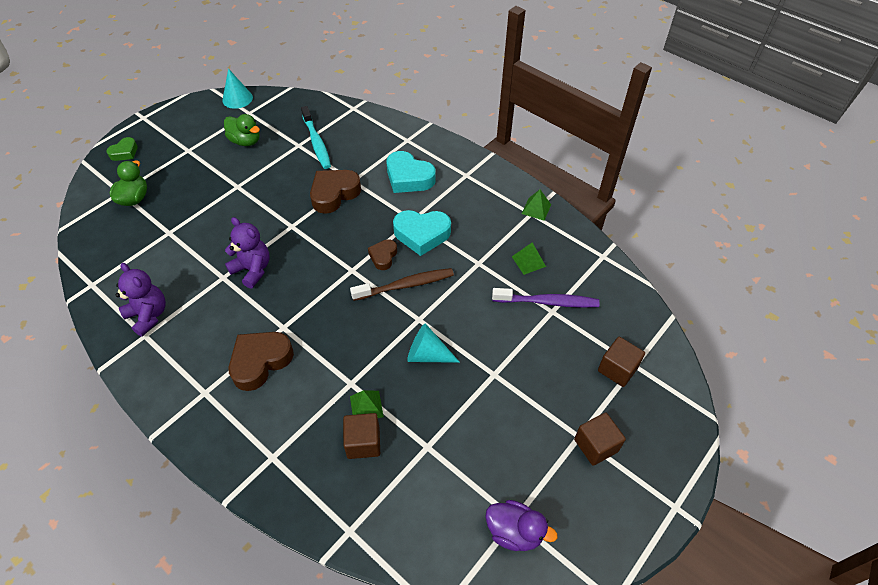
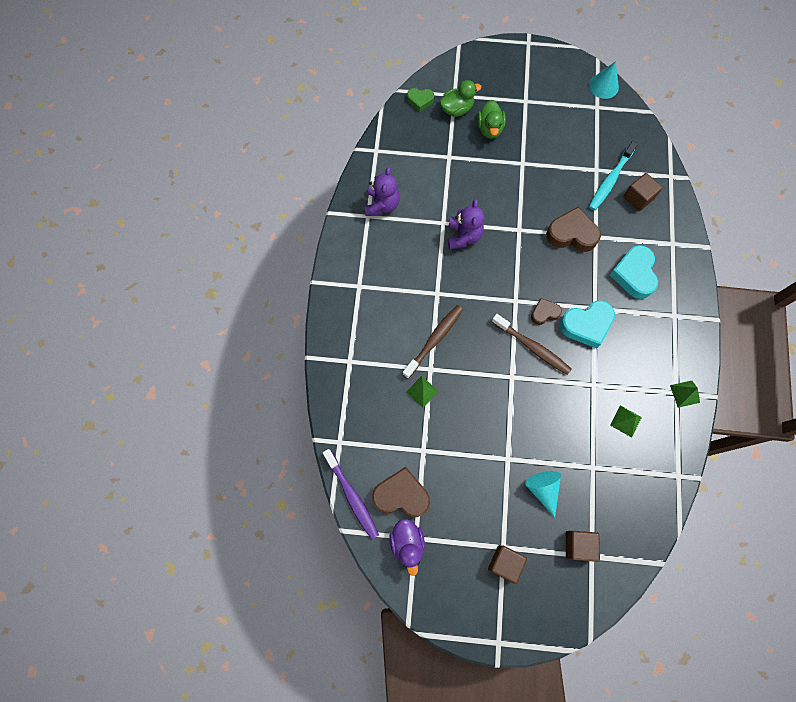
camera: 55 degrees right, 20 degrees up
(125, 152) = (488, 63): green heart -> green heart (420, 100)
(245, 141) = (567, 130): green duck -> green duck (489, 129)
(260, 362) = (403, 301): brown heart -> brown heart (401, 495)
(325, 360) = (434, 340): none -> brown toothbrush
(363, 442) = (397, 408): brown cube -> brown cube (638, 198)
(422, 234) = (586, 325): turquoise heart -> turquoise heart turned 75 degrees counterclockwise
(427, 355) = (488, 403): turquoise cone -> turquoise cone (543, 489)
(547, 302) = (598, 458): purple toothbrush -> purple toothbrush (351, 496)

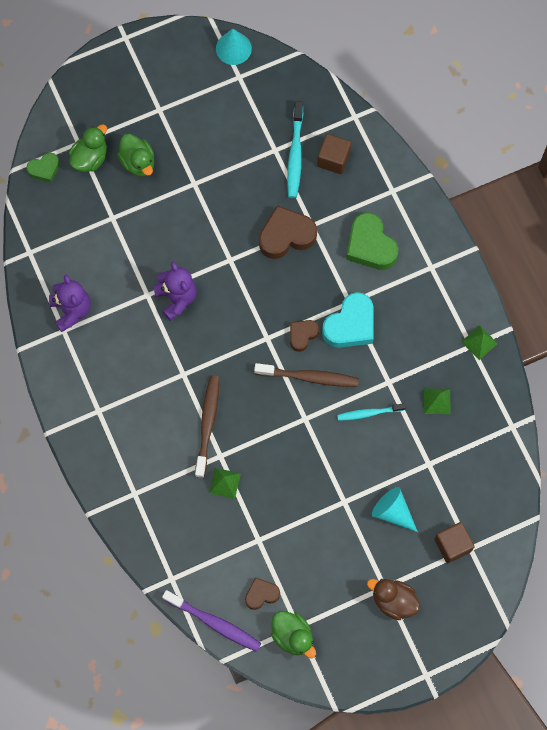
camera: 30 degrees left, 0 degrees up
(401, 495) = (261, 594): brown heart -> brown heart, size x0.57
(407, 543) = (292, 636): purple duck -> green duck
(504, 563) = (393, 600): brown cube -> brown duck
(565, 400) = (369, 413): none -> turquoise toothbrush
(633, 274) = (370, 245): turquoise heart -> green heart

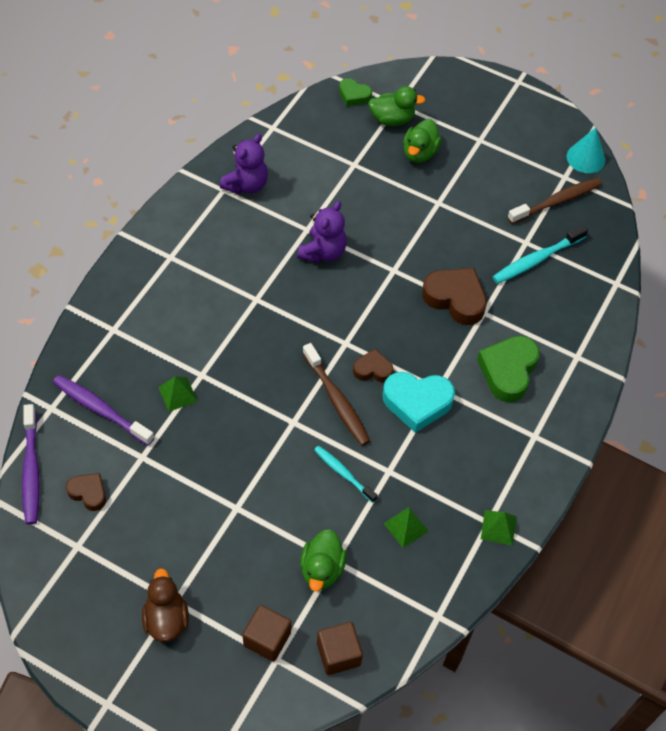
camera: 50 degrees right, 15 degrees down
(199, 545) = (101, 410): none -> purple toothbrush
(207, 424) = (223, 346): brown toothbrush -> brown toothbrush (556, 201)
(292, 636) = (64, 547): green duck -> green duck (322, 569)
(333, 159) = (561, 291): brown cube -> brown cube (338, 654)
(392, 512) = (259, 558): turquoise cone -> none

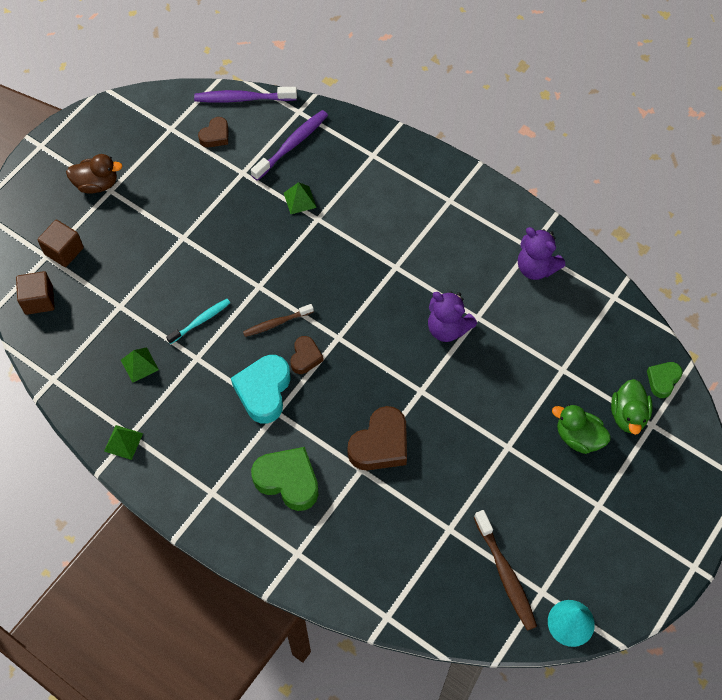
camera: 100 degrees right, 5 degrees up
(322, 569) = (114, 295): green duck -> none
(336, 400) = (277, 323): brown toothbrush -> brown toothbrush, size x0.65
(537, 259) = (425, 536): turquoise toothbrush -> none

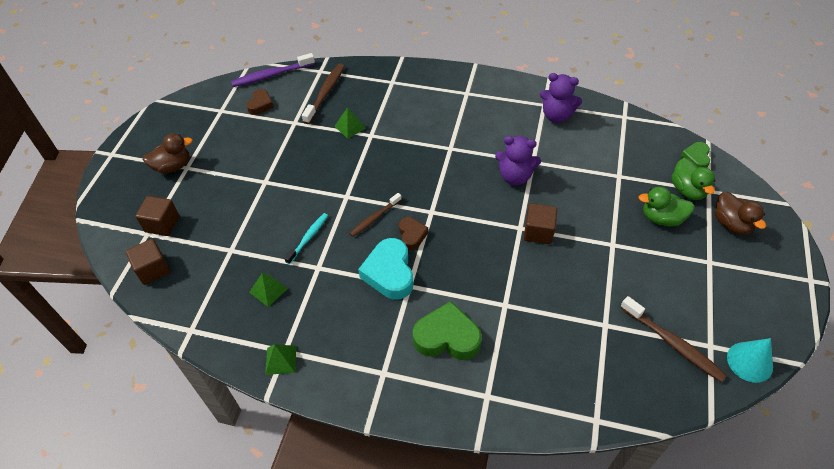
camera: 20 degrees left, 10 degrees down
(291, 145) = (325, 93): purple toothbrush -> brown toothbrush
(380, 444) = (510, 279): brown heart -> none
(437, 403) = (538, 232): none -> brown cube
(650, 472) = (731, 224): none -> brown duck

